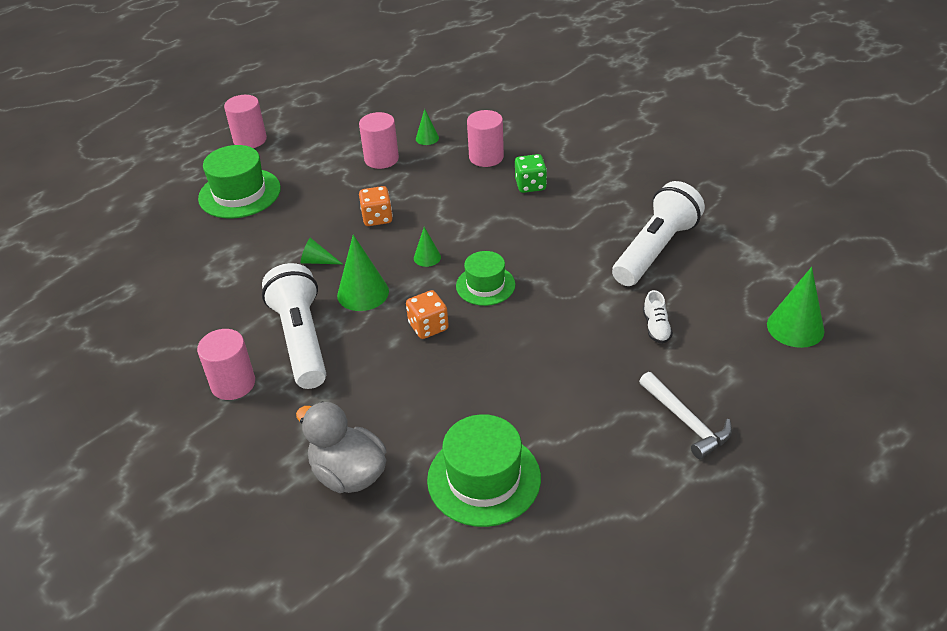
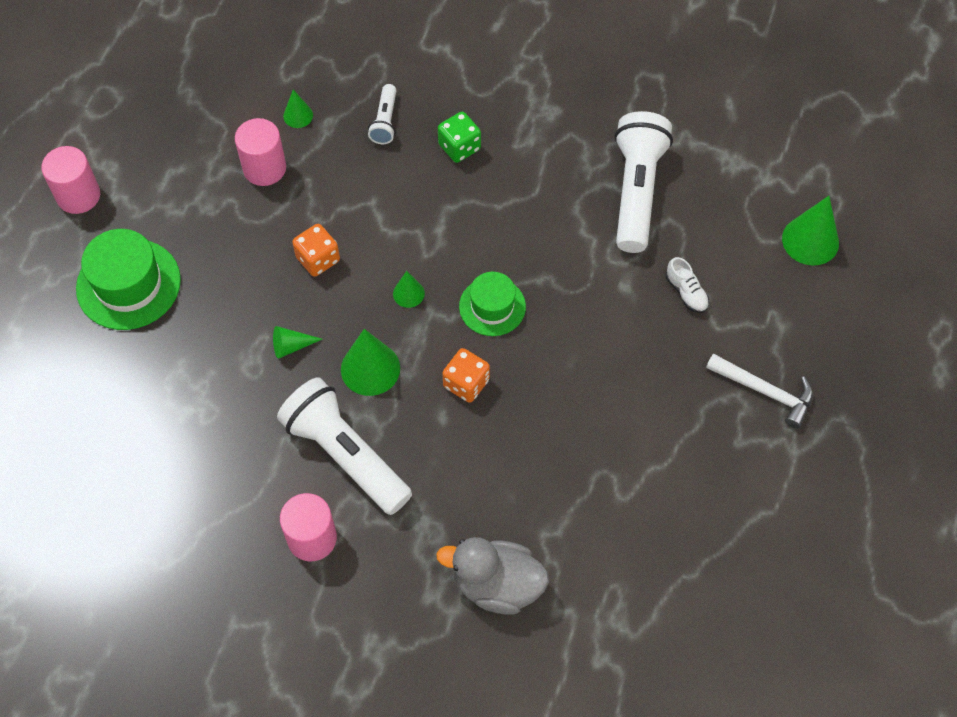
camera: 30 degrees left, 20 degrees up
(484, 479) = (622, 533): green hat -> none
(486, 157) = (385, 121): pink cylinder -> white flashlight

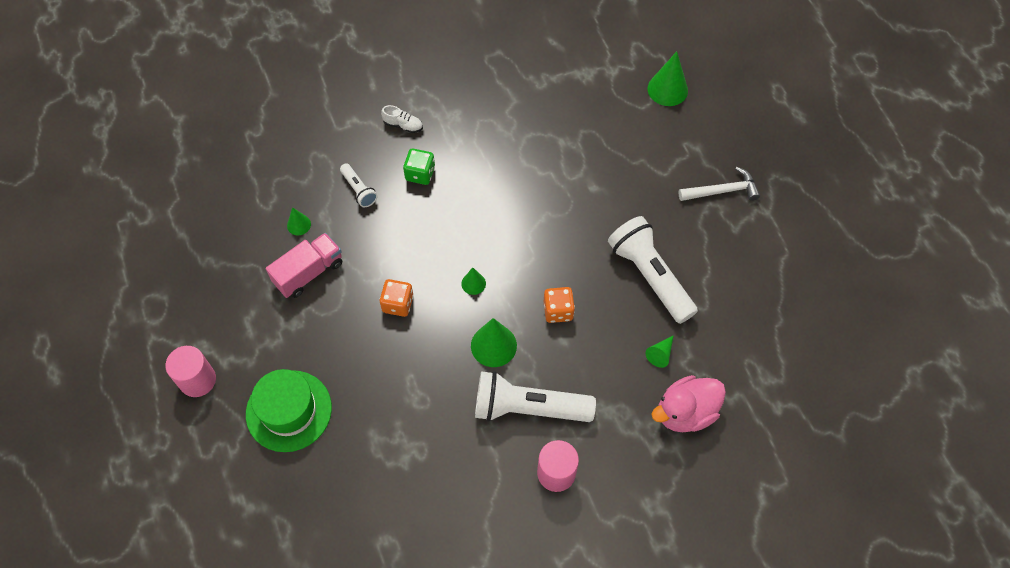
camera: 40 degrees left, 0 degrees up
(264, 168) = (308, 272): pink cylinder -> pink truck
(291, 346) = (432, 369): green cone -> green cone (660, 354)
(492, 306) = (530, 254): green hat -> none
(497, 585) = (685, 412): grey duck -> pink duck
(636, 191) = (548, 128): white flashlight -> white flashlight (649, 276)
(686, 292) = (630, 166): white shoe -> white shoe (403, 125)

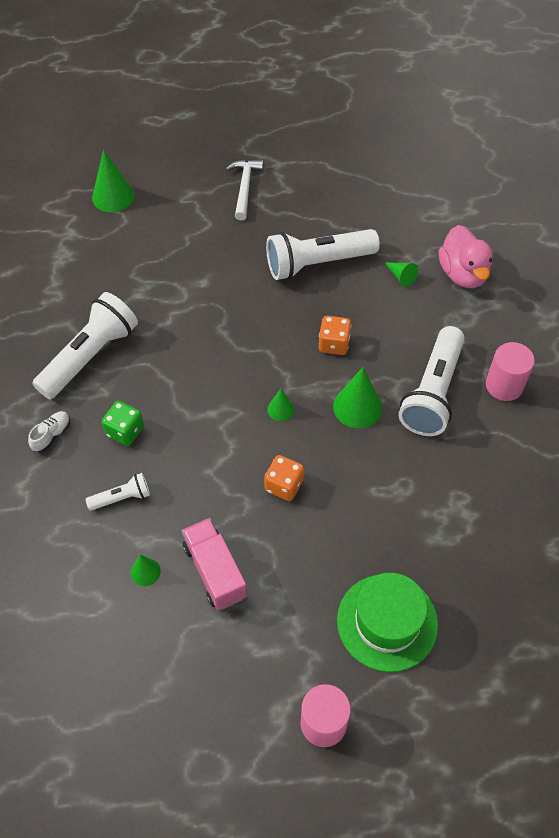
camera: 75 degrees left, 5 degrees down
(486, 127) = (90, 356): none -> white flashlight

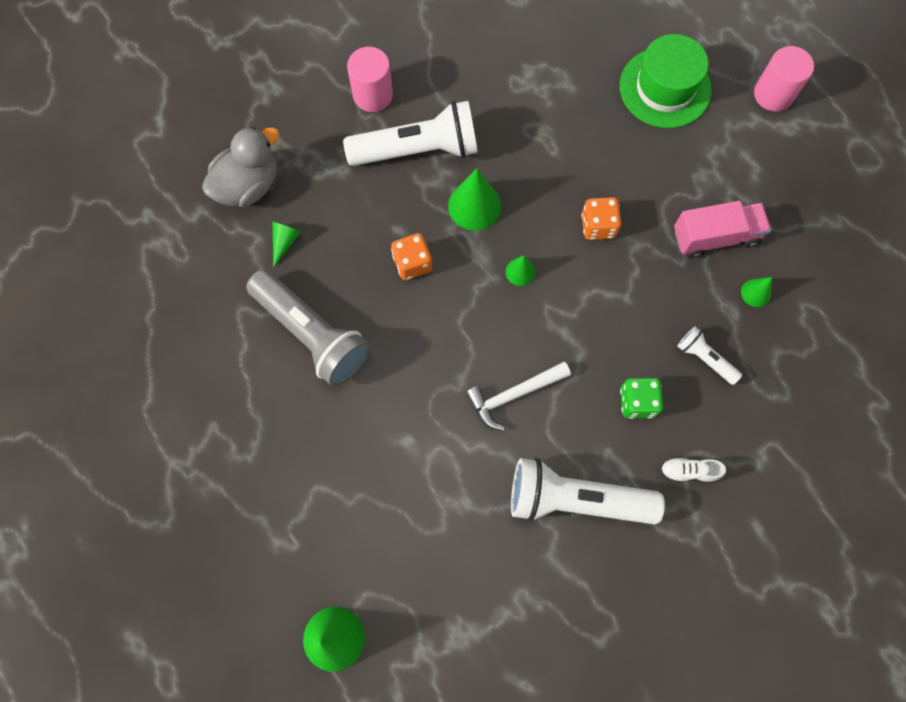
camera: 120 degrees left, 15 degrees up
(215, 571) = (715, 237): pink truck -> pink truck turned 135 degrees counterclockwise
(244, 188) = (235, 481): white hammer -> white hammer (513, 395)
(317, 264) = (312, 334): white flashlight -> grey flashlight
(463, 274) = (248, 185): pink duck -> grey duck

